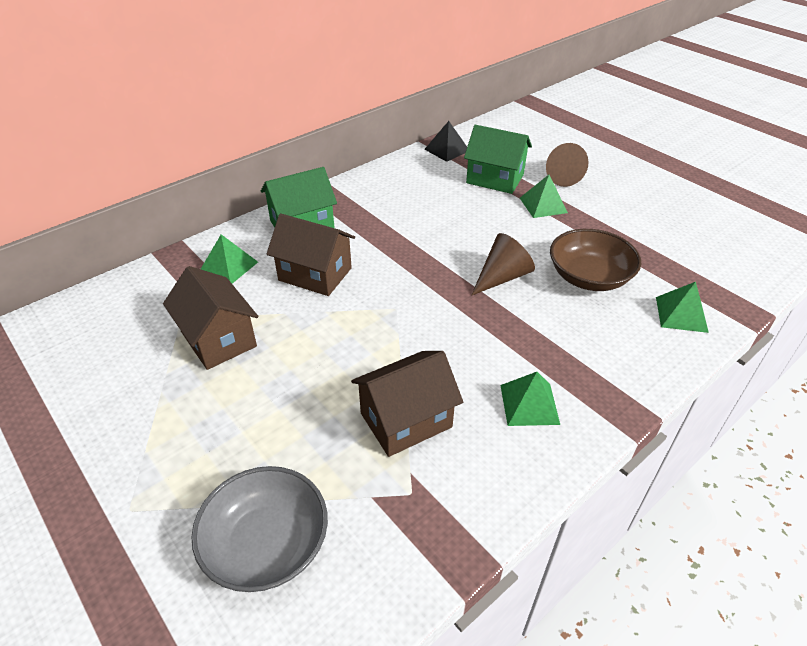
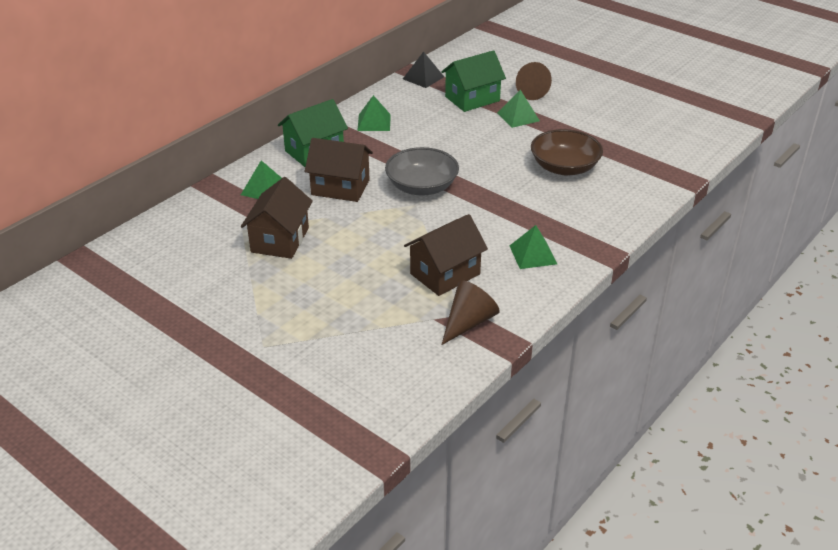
camera: 10 degrees left, 5 degrees down
(218, 339) = (280, 240): brown house -> brown house turned 60 degrees clockwise
(266, 544) = (370, 351): grey bowl -> grey bowl (422, 187)
(495, 179) = (472, 99): green house -> green house turned 45 degrees counterclockwise
(502, 277) = (495, 174): brown cone -> brown cone (468, 322)
(681, 314) = (638, 186): green pyramid -> green pyramid (374, 122)

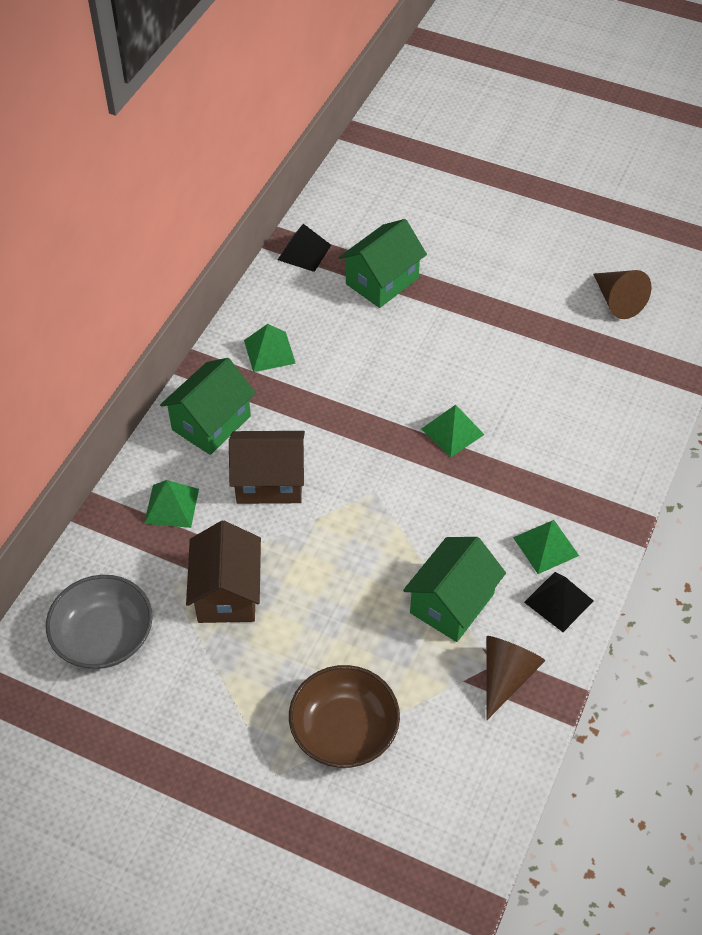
camera: 15 degrees left, 15 degrees up
(422, 187) = (372, 458): grey bowl -> grey bowl (104, 636)
(445, 274) = (452, 603): brown house -> green house
(518, 116) = (451, 303): green pyramid -> green pyramid (452, 431)
(529, 91) = (450, 252): brown cone -> brown cone (617, 301)
(529, 287) = (559, 601): none -> black pyramid
(564, 167) = (537, 385): brown bowl -> brown bowl (344, 730)

